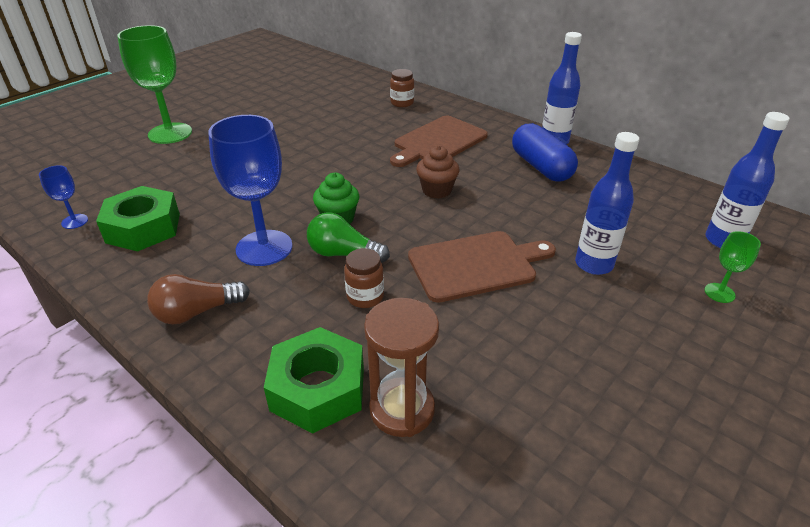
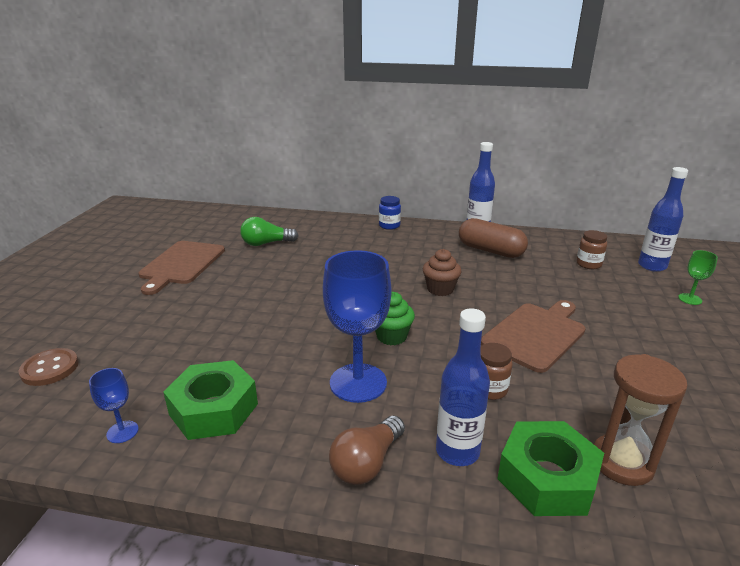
camera: 30 degrees left, 10 degrees down
(80, 160) = (50, 368): none -> brown button
(170, 133) = (131, 312): green goblet -> none
(343, 254) = (431, 362): green light bulb -> green light bulb (266, 243)
(402, 103) = (329, 230): brown jar -> brown jar (588, 264)
(438, 142) = (395, 252): brown cutting board -> brown cutting board (181, 264)
(465, 113) = (389, 226): none -> blue jar
(541, 167) = (490, 251): blue capsule -> brown capsule
(593, 264) = (604, 306): blue bottle -> blue bottle (457, 451)

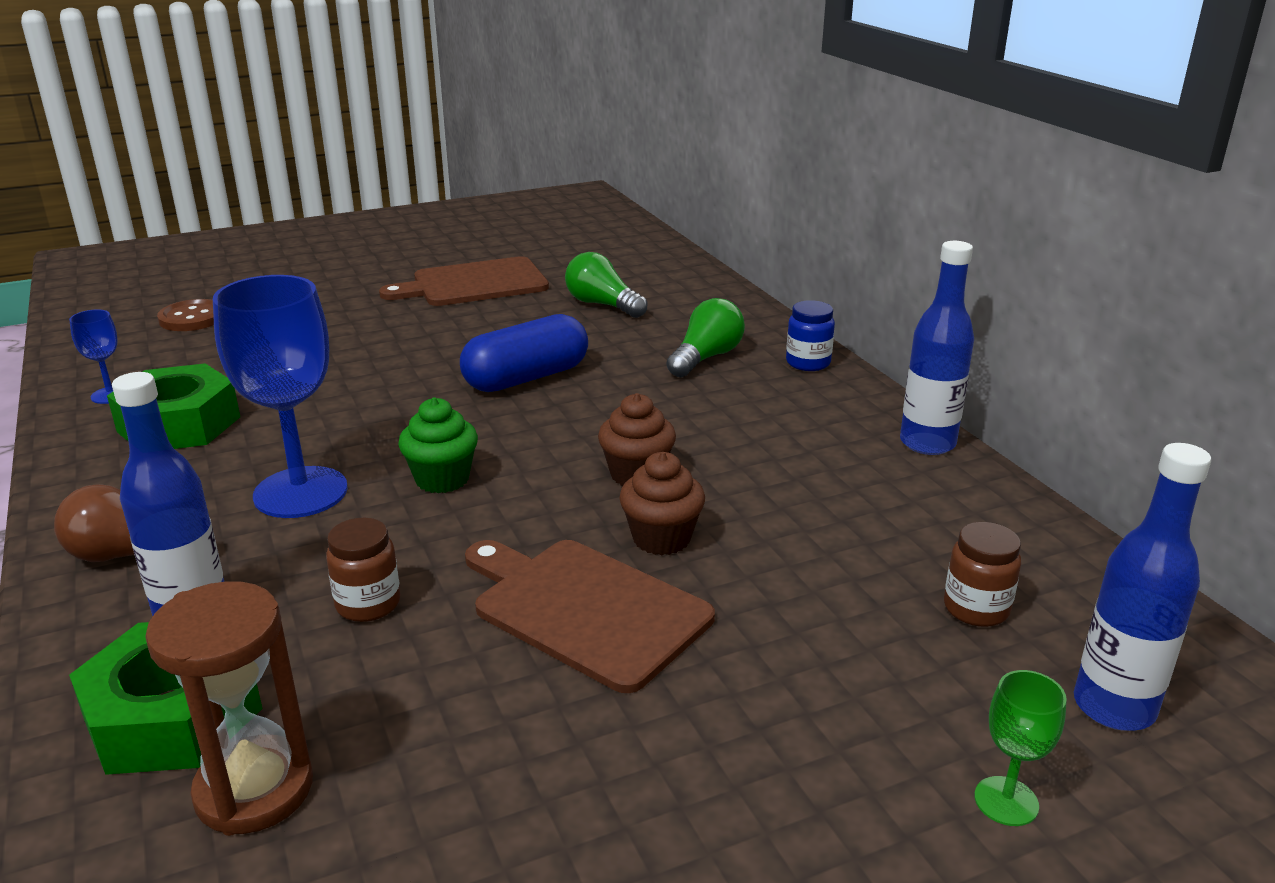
camera: 55 degrees right, 0 degrees up
(316, 285) = (526, 378): none -> blue capsule
(356, 241) = (706, 358): none -> green light bulb
(490, 251) = (859, 480): brown capsule -> none
(496, 301) = (661, 538): none -> brown cupcake
(536, 334) = (585, 609): brown cutting board -> brown cutting board turned 150 degrees counterclockwise

